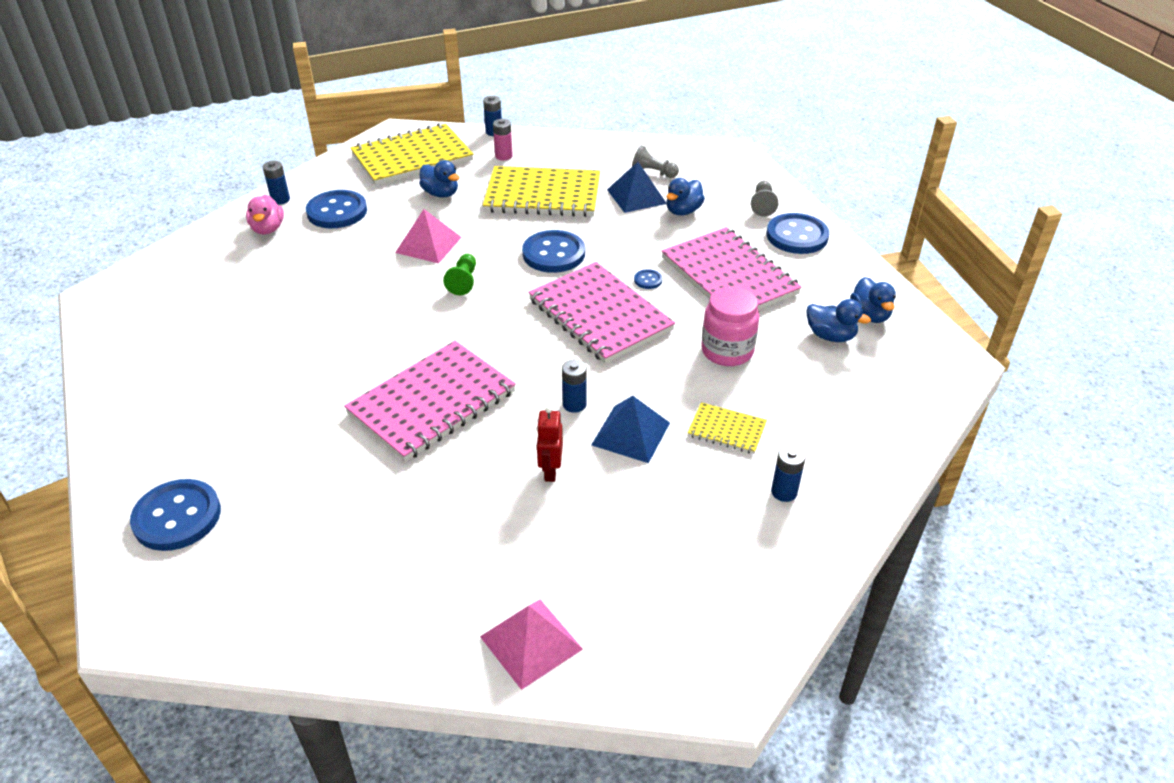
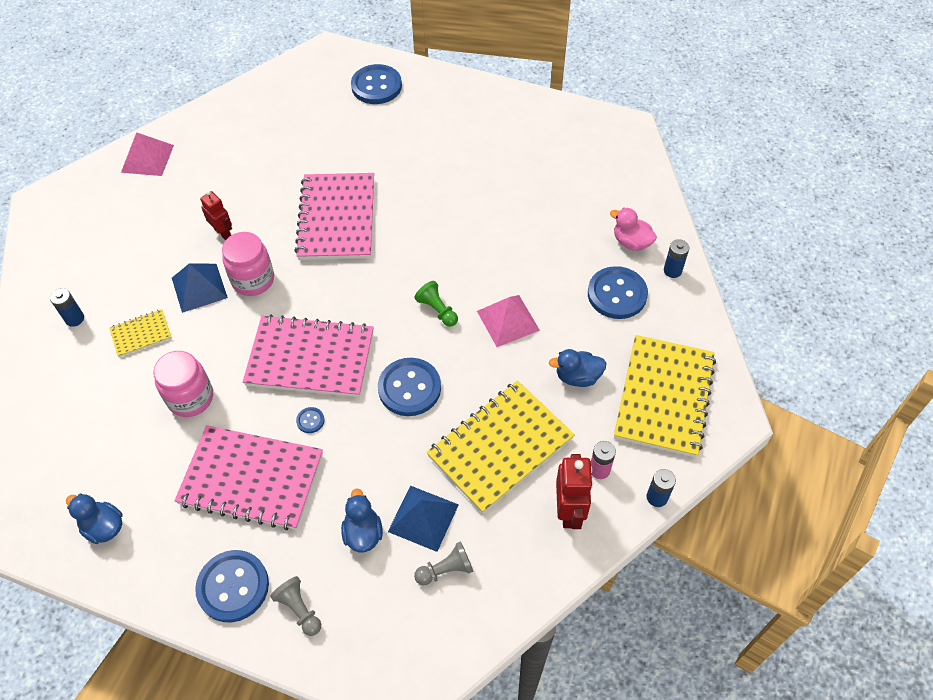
camera: 135 degrees right, 15 degrees up
(548, 153) = (569, 511): none -> red robot
(574, 404) = (253, 280): blue battery -> pink jar
(830, 336) = (123, 475): blue duck -> none

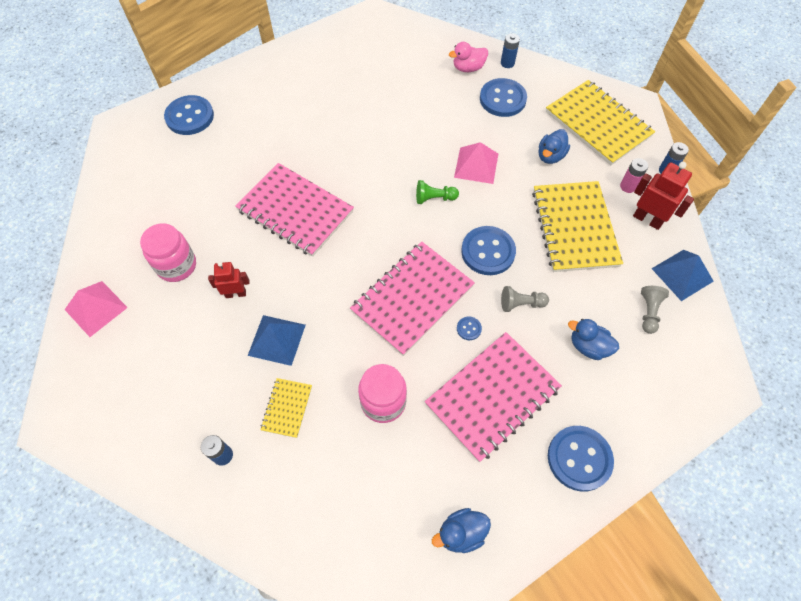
camera: 55 degrees left, 5 degrees up
(253, 280) = (304, 297): pink jar -> pink jar (177, 266)
(299, 609) = (625, 421): grey pawn -> grey pawn (521, 304)
(423, 518) = (600, 303): blue pyramid -> blue pyramid (682, 274)

